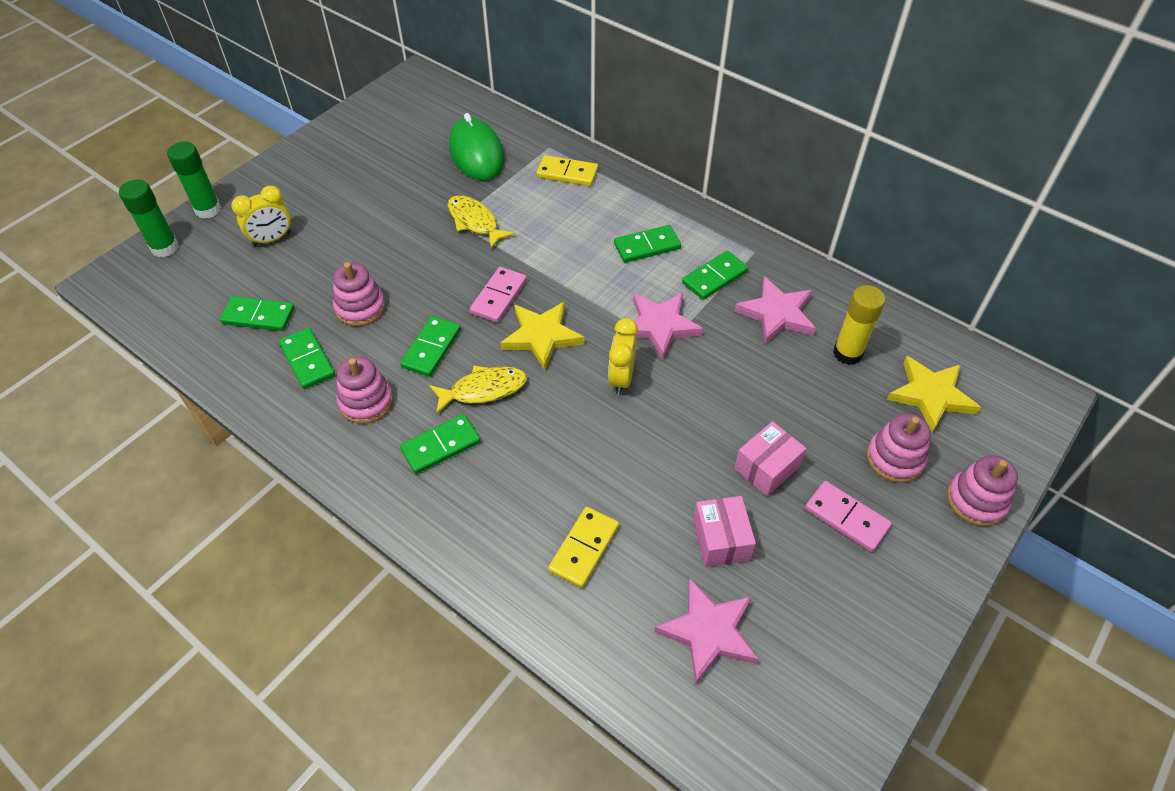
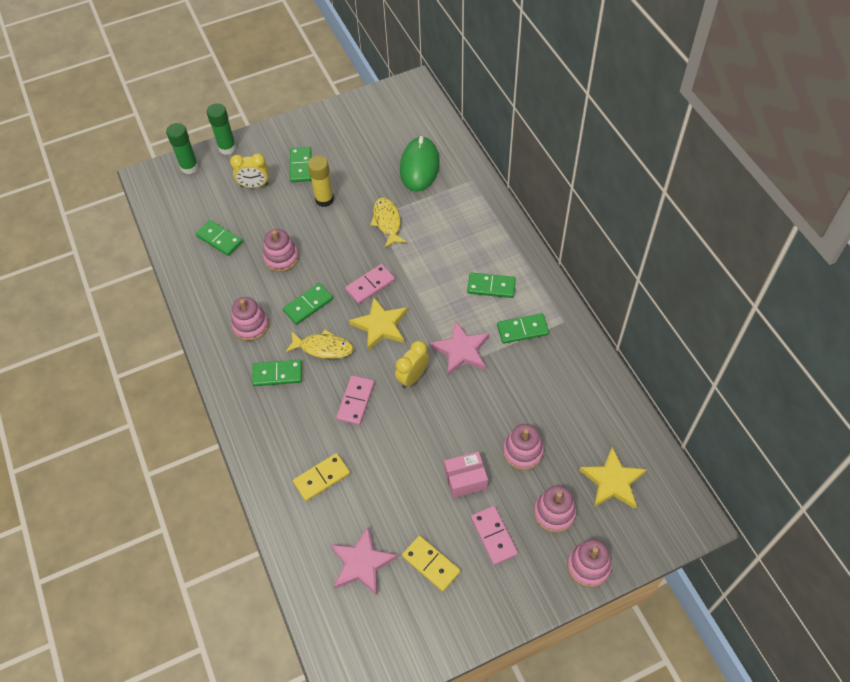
camera: 30 degrees right, 5 degrees up
(308, 360) = (232, 282): green domino -> green domino (301, 166)
(567, 173) = (472, 206): yellow domino -> yellow domino (431, 564)
(567, 435) = (355, 401): none -> pink domino
(720, 540) = (405, 511): pink box -> none
(777, 314) = (547, 375): pink star -> none
(810, 407) = (523, 451): none -> pink stacking toy
(847, 353) = (576, 425): yellow glue stick -> yellow glue stick (324, 199)

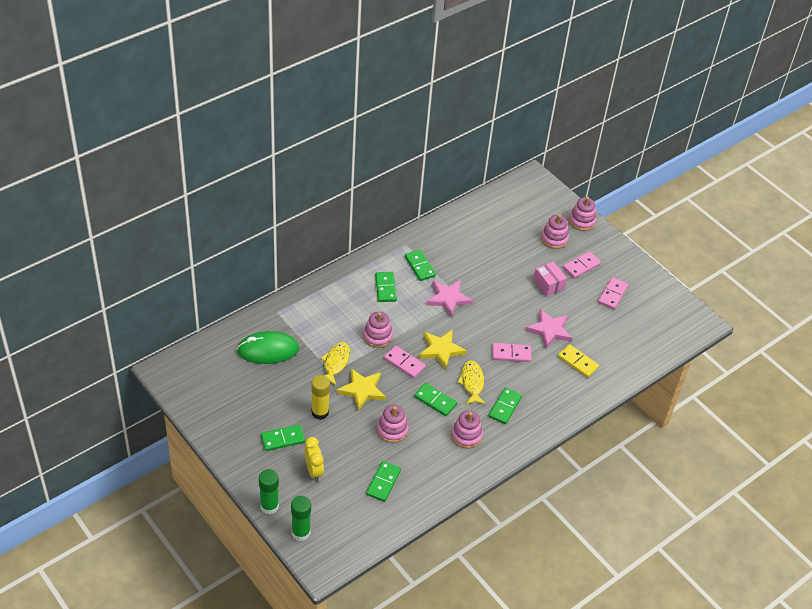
camera: 110 degrees left, 10 degrees down
(277, 374) = (505, 407): green domino -> green domino turned 45 degrees clockwise
(362, 563) = (627, 329): pink star -> pink star (549, 330)
(387, 222) = (335, 363): yellow fish -> yellow fish turned 135 degrees clockwise
(413, 377) = (480, 324): yellow clock -> none
(431, 564) = (612, 294): yellow domino -> pink domino
(523, 451) = (517, 257): pink stacking toy -> pink stacking toy (377, 336)
(613, 481) = (522, 213): yellow star -> yellow star (362, 390)

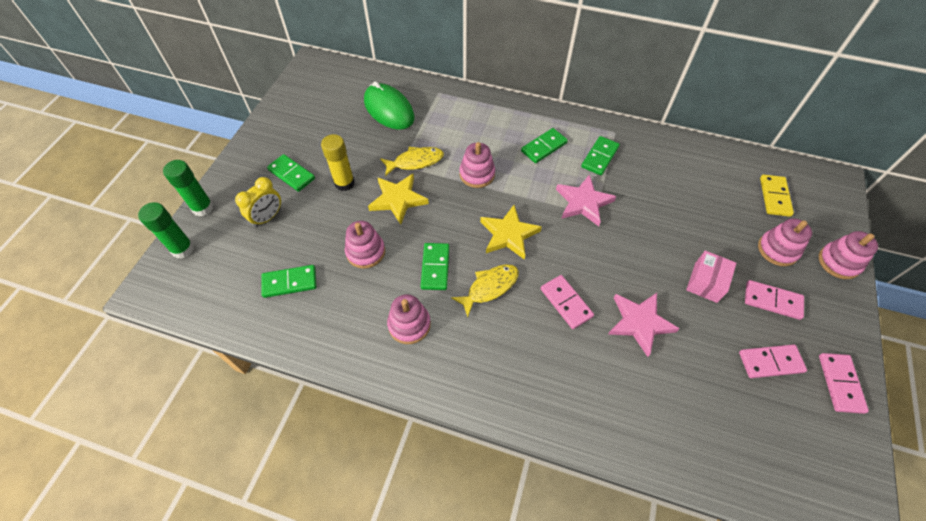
camera: 60 degrees right, 10 degrees up
(404, 363) = (462, 213): pink domino -> pink domino (840, 383)
(505, 407) = (482, 341): green domino -> none
(578, 362) = (622, 383): yellow domino -> yellow domino (774, 197)

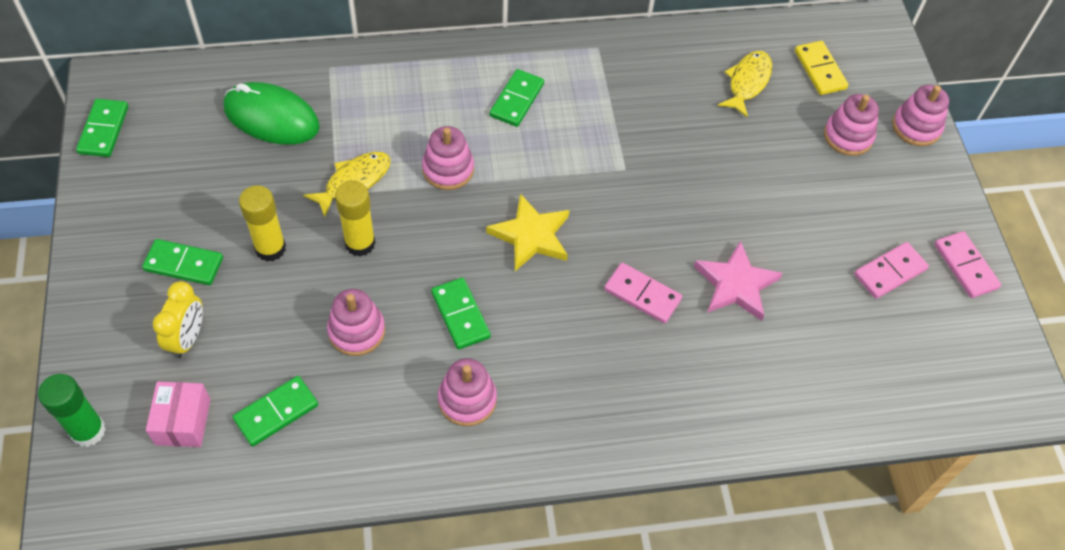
camera: 30 degrees left, 0 degrees up
(203, 208) = (78, 362): green glue stick -> none
(398, 199) = (360, 243): yellow star -> yellow glue stick
(489, 287) = (542, 313): yellow fish -> yellow fish (747, 82)
(583, 202) = (603, 159): pink star -> none
(599, 157) = (594, 89): green domino -> green domino (103, 130)
(705, 282) = (787, 207): pink box -> pink box (183, 421)
(772, 301) = (865, 200): pink domino -> none

